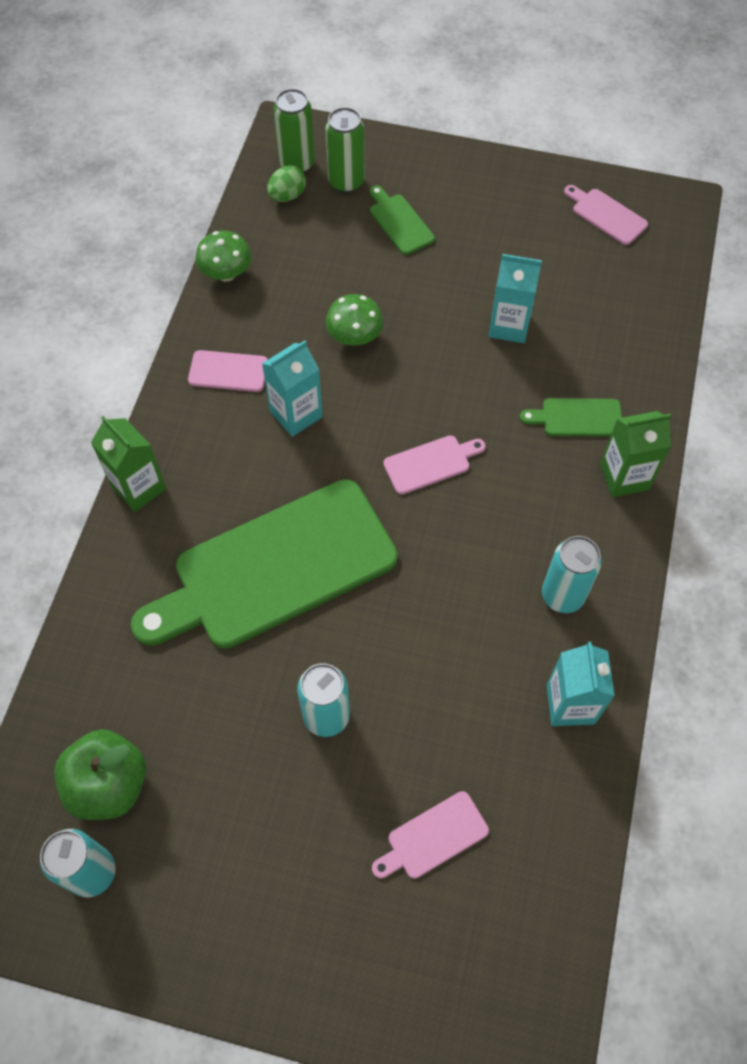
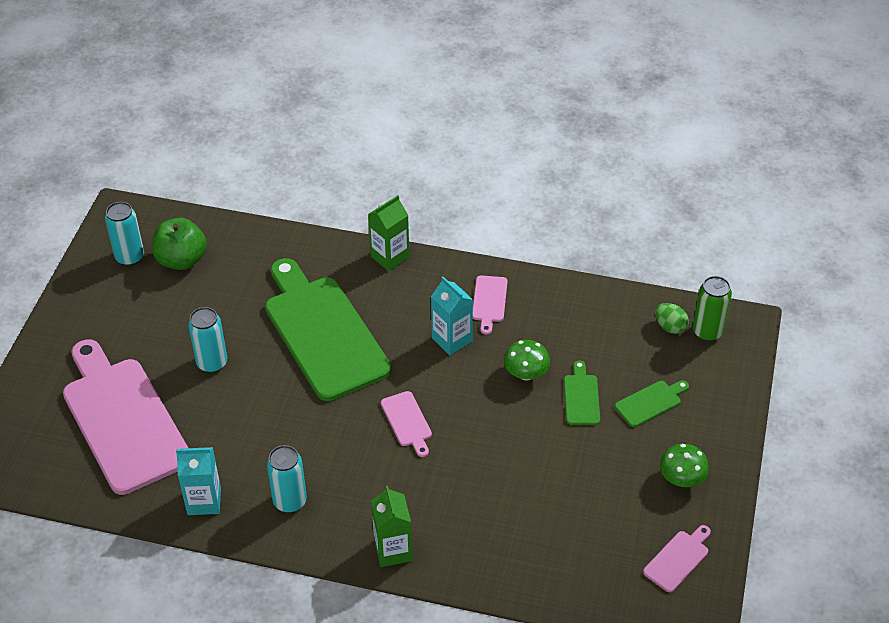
camera: 90 degrees right, 15 degrees down
(226, 273) = (584, 293): green mushroom -> green mushroom (681, 479)
(346, 182) = (691, 365): green can -> none
(433, 837) = (123, 420): pink cutting board -> pink cutting board, size x2.46
(509, 326) = (543, 477): turquoise carton -> none
(577, 418) = (450, 521): green cutting board -> green cutting board (581, 397)

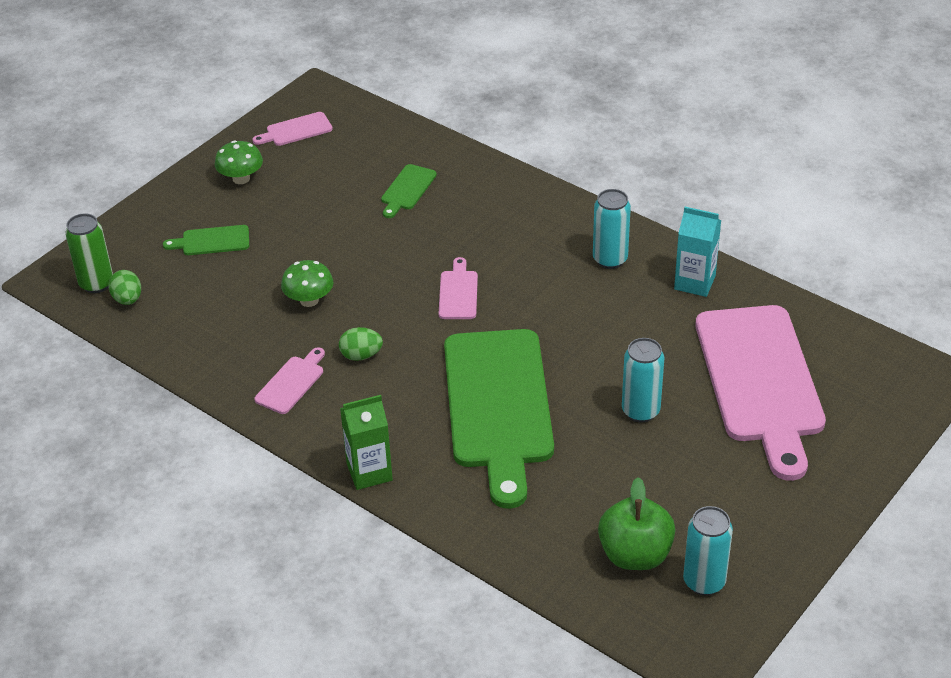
camera: 155 degrees left, 5 degrees down
(393, 550) = (533, 198): green carton -> none
(452, 340) = (361, 355): turquoise carton -> green egg
(581, 397) = (272, 264): green cutting board -> green cutting board (407, 189)

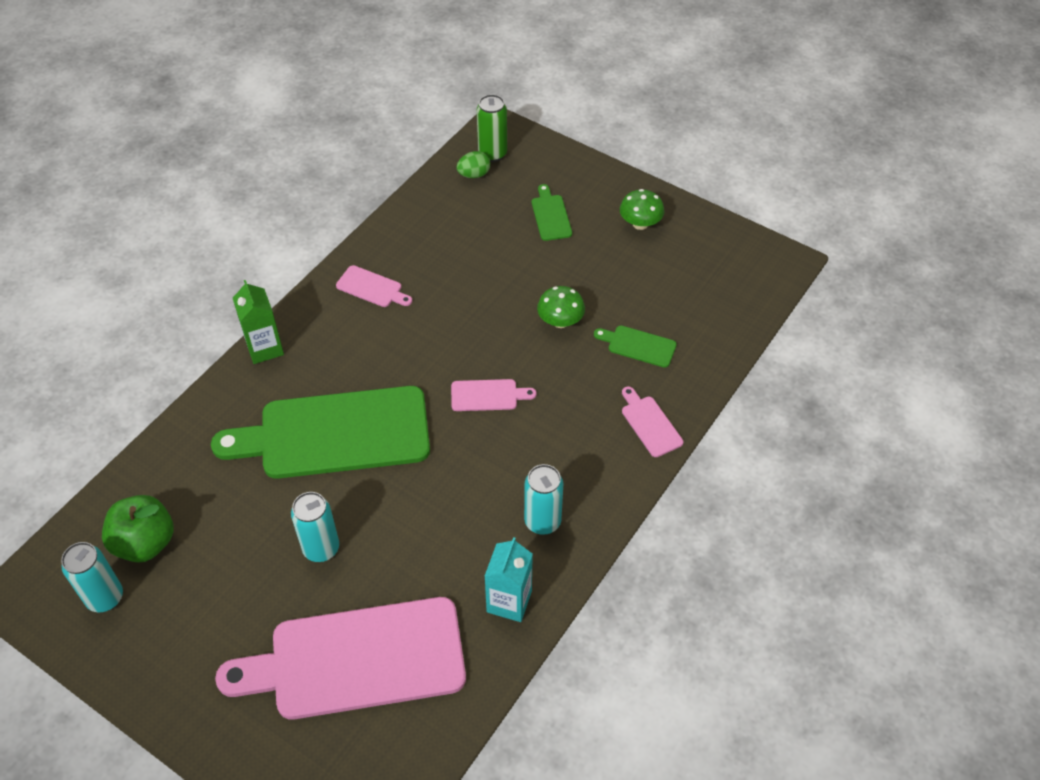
camera: 85 degrees right, 10 degrees up
(296, 130) = (719, 254): pink cutting board -> pink cutting board (649, 424)
(309, 300) = (475, 288): green mushroom -> green mushroom (560, 321)
(361, 355) = (404, 331): green egg -> none

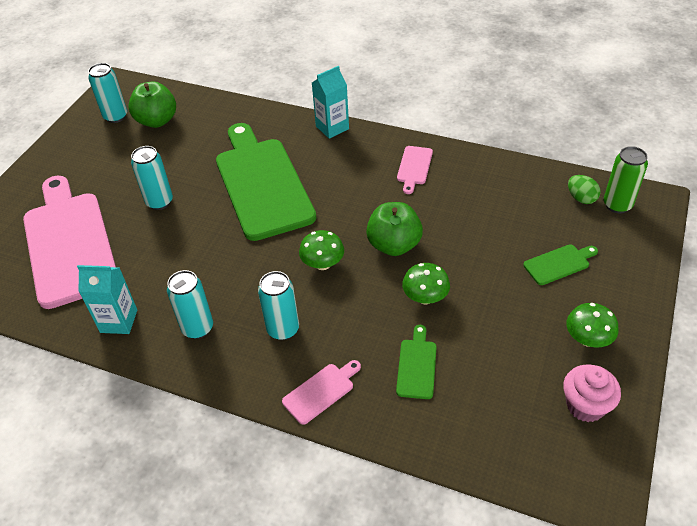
camera: 80 degrees right, 5 degrees down
(264, 348) = (332, 128): green carton -> turquoise carton
(482, 330) = (394, 245): none -> green apple
(487, 395) = (323, 264): pink cutting board -> green mushroom
(566, 444) = (283, 329): none -> turquoise can
(705, 246) = (585, 405): none -> pink cupcake

